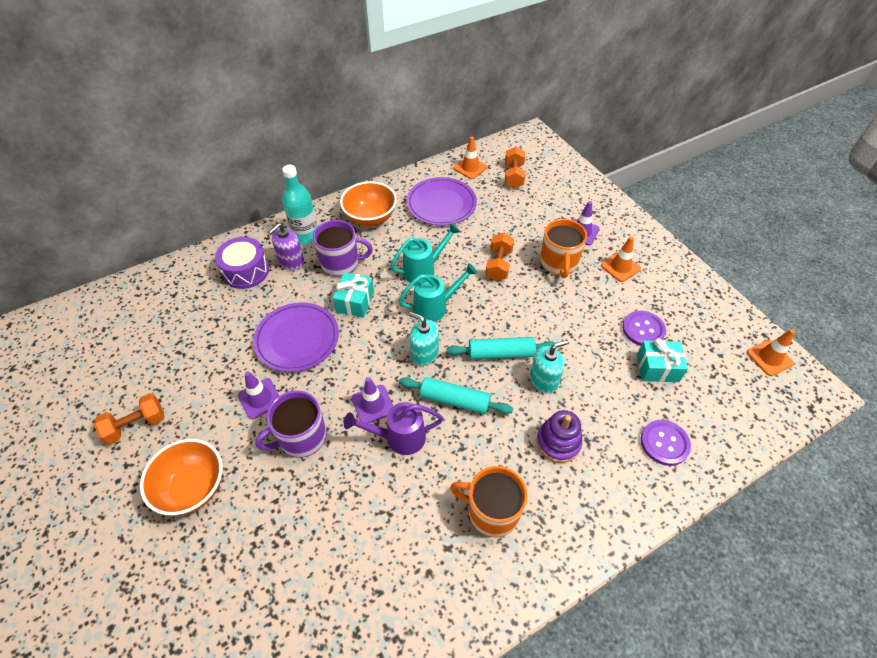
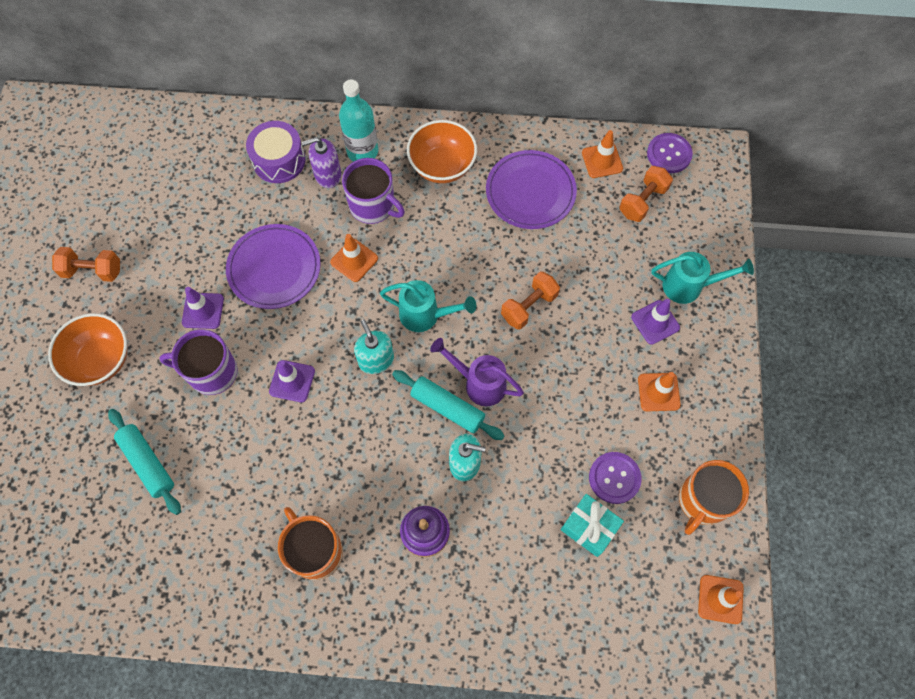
camera: 35 degrees right, 15 degrees up
(355, 302) = (354, 260): turquoise gift -> orange traffic cone
(399, 438) = (291, 429): purple watering can -> purple watering can (479, 383)
(423, 270) = (447, 264): turquoise watering can -> turquoise watering can (688, 286)
(455, 400) = (366, 426): turquoise rolling pin -> turquoise rolling pin (148, 463)
(558, 263) = (595, 344): orange mug -> orange mug (703, 501)
(664, 443) = (523, 603): purple button -> purple button (669, 154)

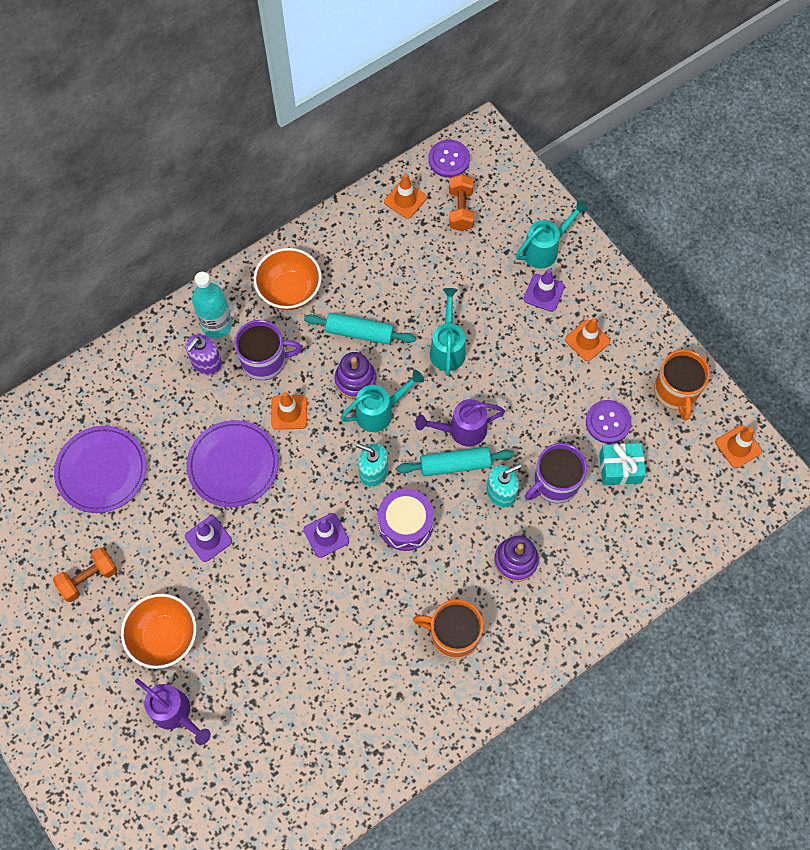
camera: 40 degrees left, 0 degrees up
(52, 427) = (175, 713): none -> purple watering can
(148, 463) = (275, 677): turquoise rolling pin -> turquoise rolling pin (360, 332)
(211, 372) = (259, 577): purple mug -> purple mug (555, 483)
(279, 160) = (156, 380): purple drum -> purple drum (405, 524)
(429, 275) = (355, 380): none -> purple stacking toy
(529, 306) = (447, 348): orange dumbbell -> turquoise watering can
(530, 192) = (373, 262): purple plate -> purple plate (101, 470)

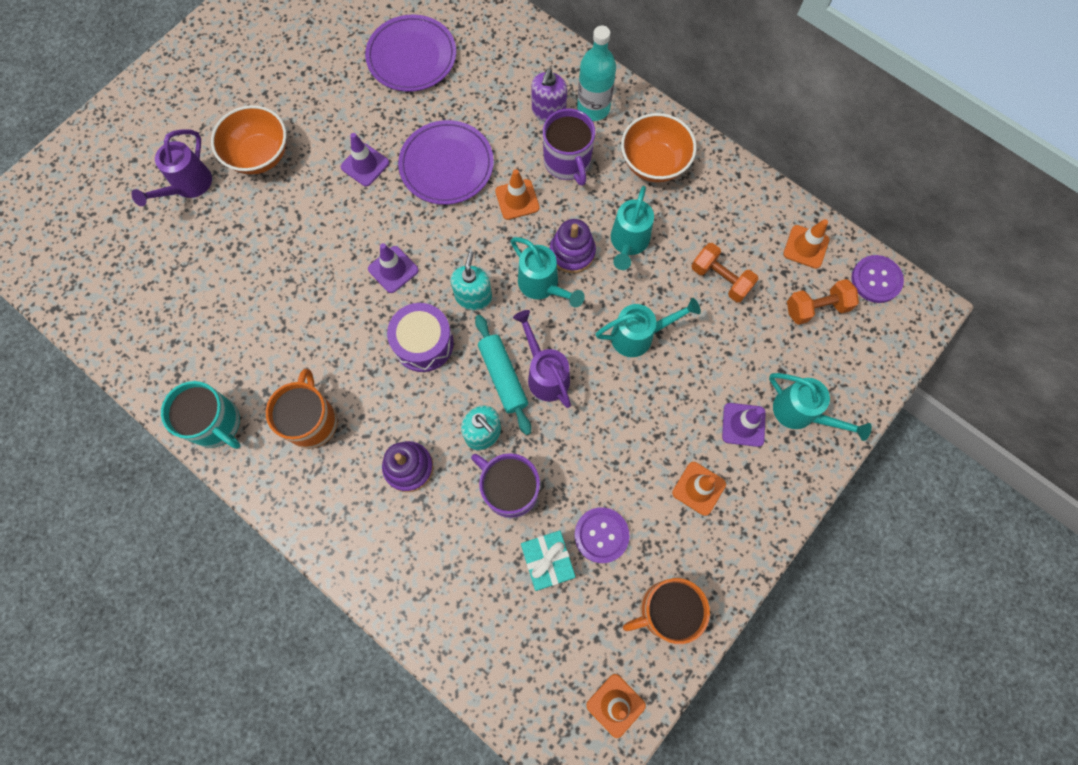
camera: 75 degrees right, 5 degrees up
(88, 578) = (304, 78): orange dumbbell -> orange dumbbell (720, 279)
(206, 363) = (548, 111): purple soap dispenser -> purple soap dispenser turned 90 degrees counterclockwise
(360, 332) = (628, 243): turquoise rolling pin -> turquoise watering can
(433, 722) = (216, 423): none -> turquoise mug

